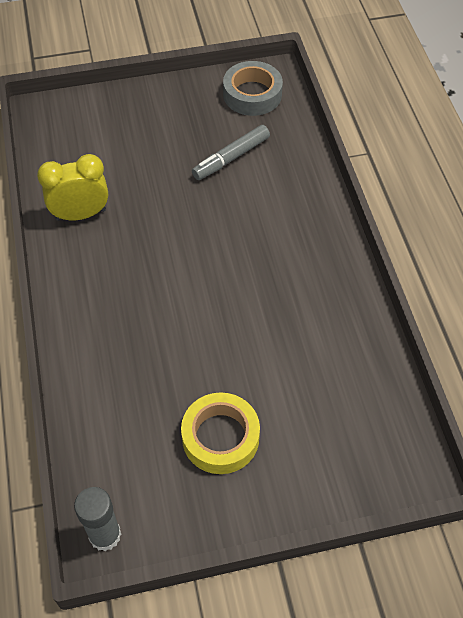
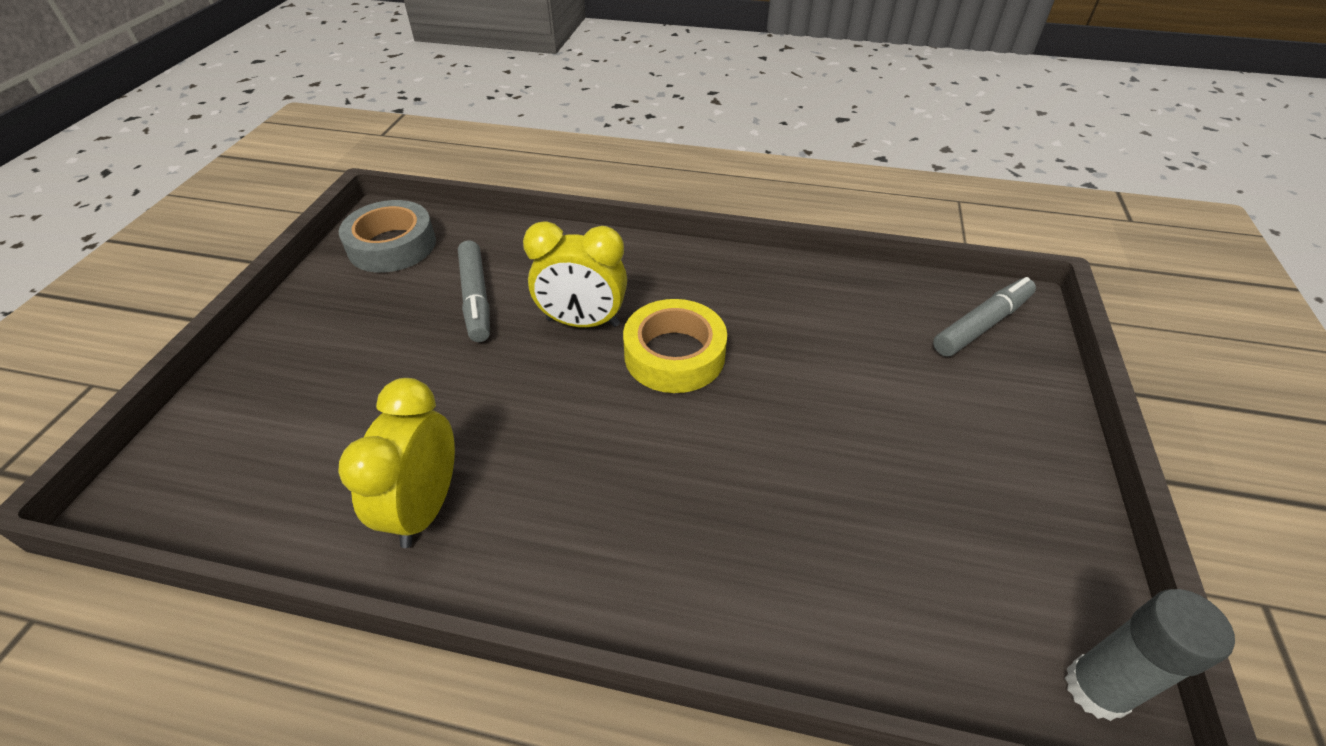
camera: 65 degrees left, 10 degrees down
(220, 437) = (935, 466): yellow tape -> yellow tape (674, 355)
(241, 218) = (582, 322): none -> yellow clock
(377, 447) = (981, 324): none -> grey marker

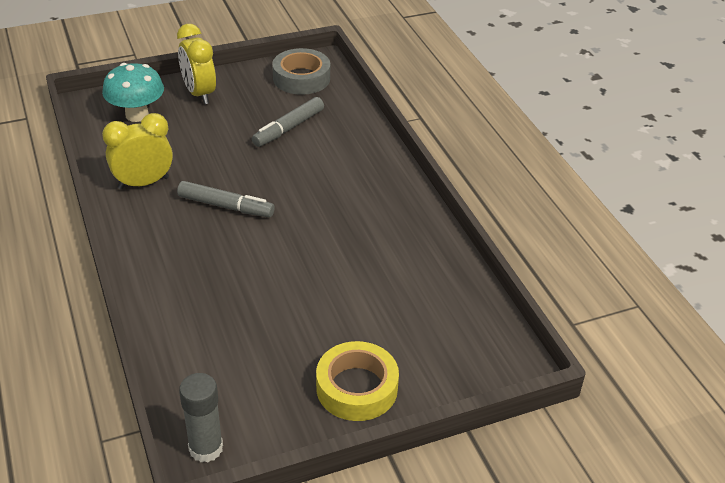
camera: 55 degrees right, 5 degrees down
(250, 443) = (137, 115): none -> turquoise mushroom
(582, 322) = (306, 174): yellow clock -> yellow clock (199, 94)
(674, 355) = (312, 219): yellow tape -> yellow tape (357, 388)
(981, 324) = (470, 347): grey marker -> grey marker (226, 206)

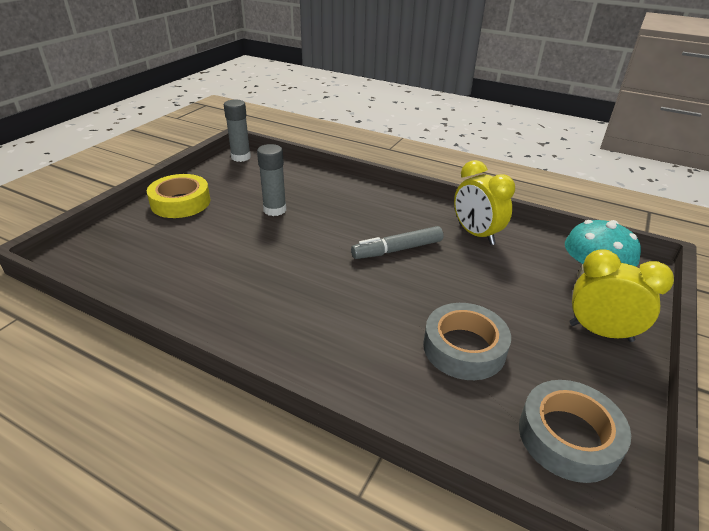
camera: 140 degrees right, 5 degrees down
(143, 183) = (476, 234): yellow clock -> yellow clock turned 120 degrees clockwise
(271, 314) = (275, 210): none -> grey glue stick
(288, 128) = (464, 348): grey marker -> grey tape

